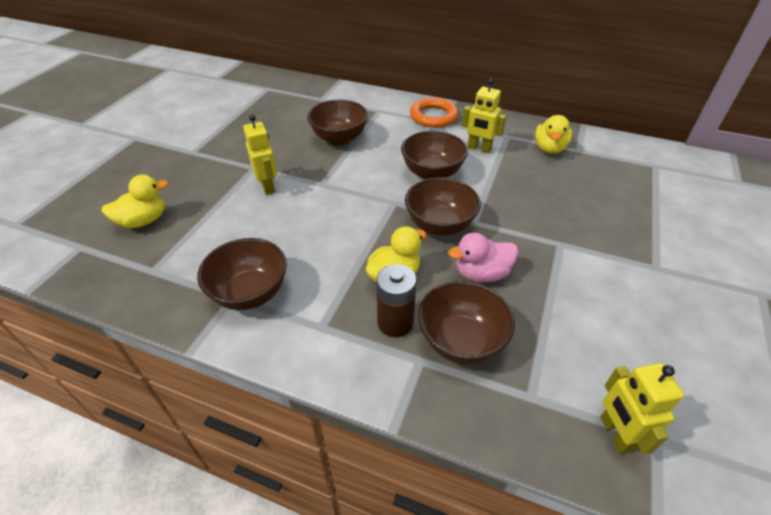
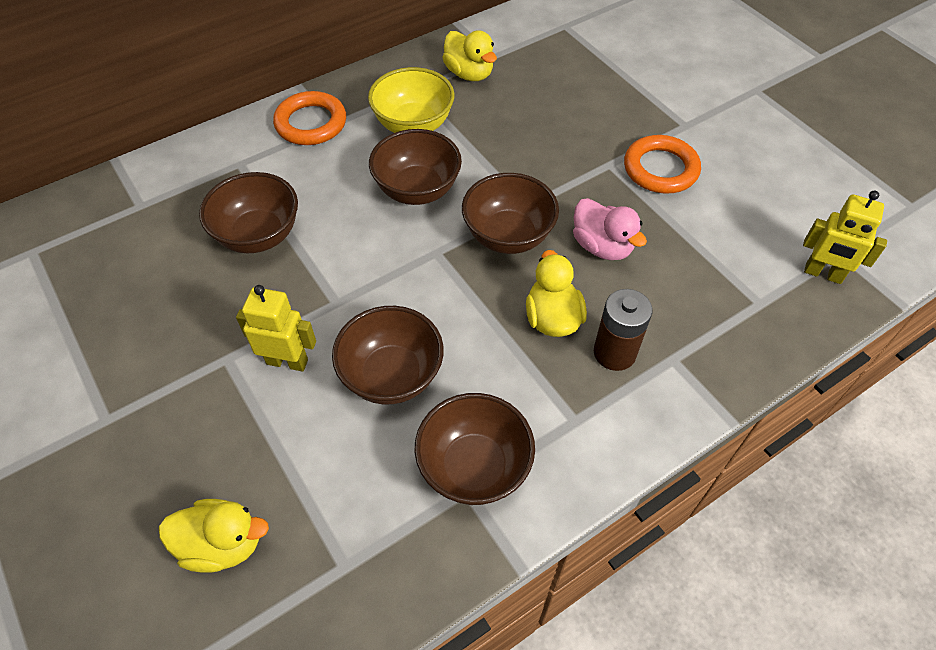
camera: 55 degrees left, 10 degrees up
(143, 221) = (222, 544): yellow duck -> yellow duck turned 90 degrees clockwise
(461, 341) = (672, 314): brown bowl -> brown bowl (392, 376)
(479, 148) = (413, 125): yellow robot -> yellow bowl
(481, 273) = (602, 246): pink duck -> pink duck turned 60 degrees counterclockwise
(592, 272) = (660, 169): none -> orange ring

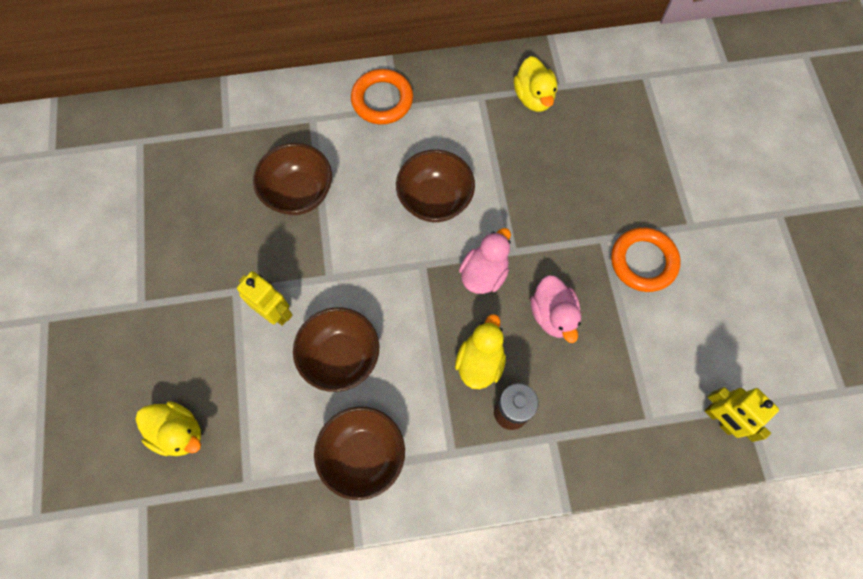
camera: 25 degrees right, 15 degrees up
(413, 125) = (462, 134): yellow bowl -> none
(508, 236) = (484, 273): brown bowl -> pink duck

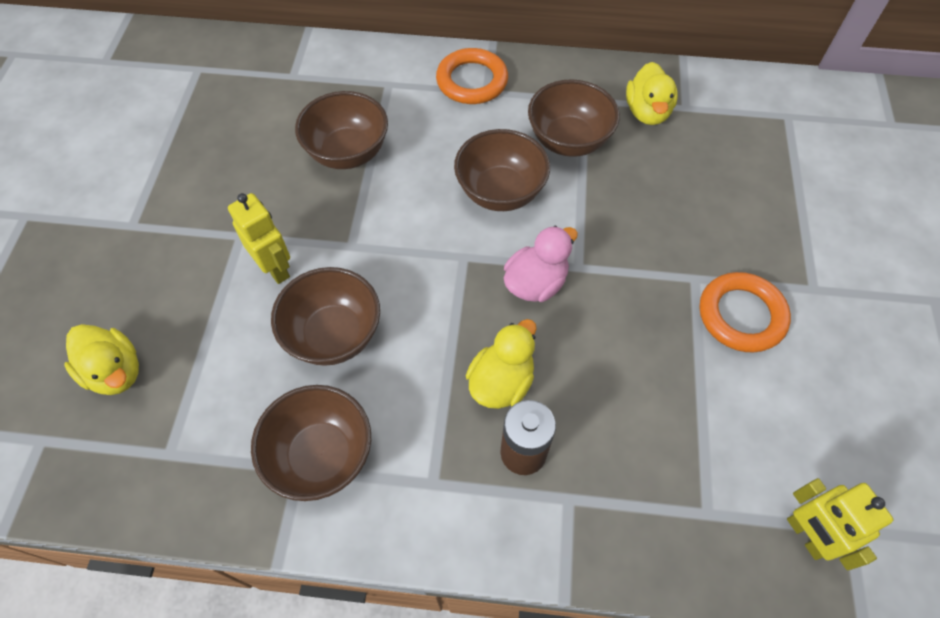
camera: 15 degrees right, 10 degrees down
(477, 139) = (568, 141): none -> brown bowl
(553, 315) = (609, 350): pink duck -> none

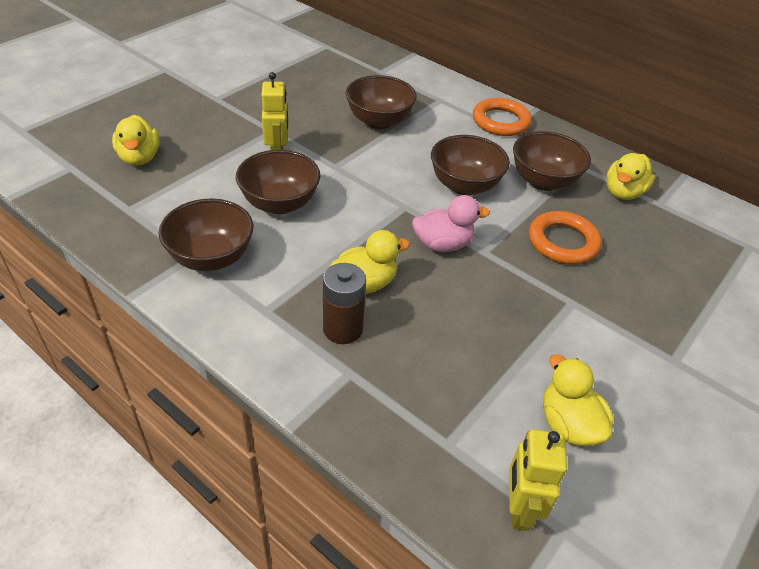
camera: 30 degrees right, 15 degrees down
(741, 315) = (591, 343): orange ring -> orange ring (563, 242)
(783, 419) = (568, 424): none -> yellow duck

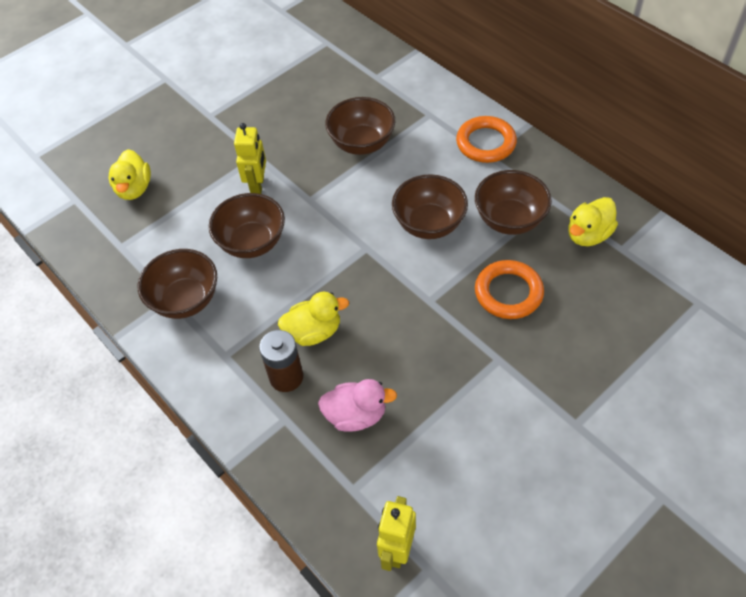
camera: 15 degrees right, 10 degrees up
(442, 244) = (392, 292): pink duck -> pink duck (356, 415)
(568, 424) = (459, 479): yellow duck -> none

